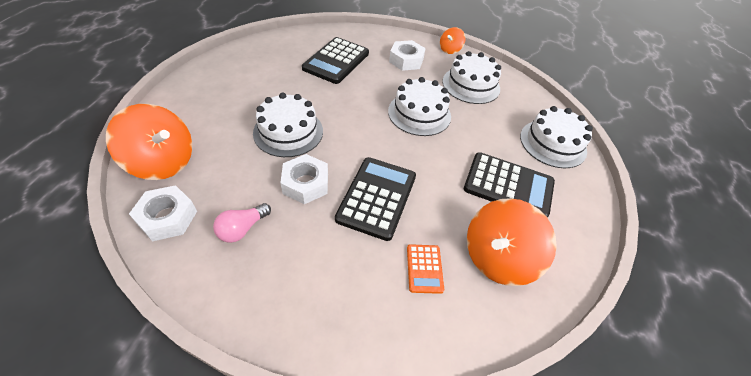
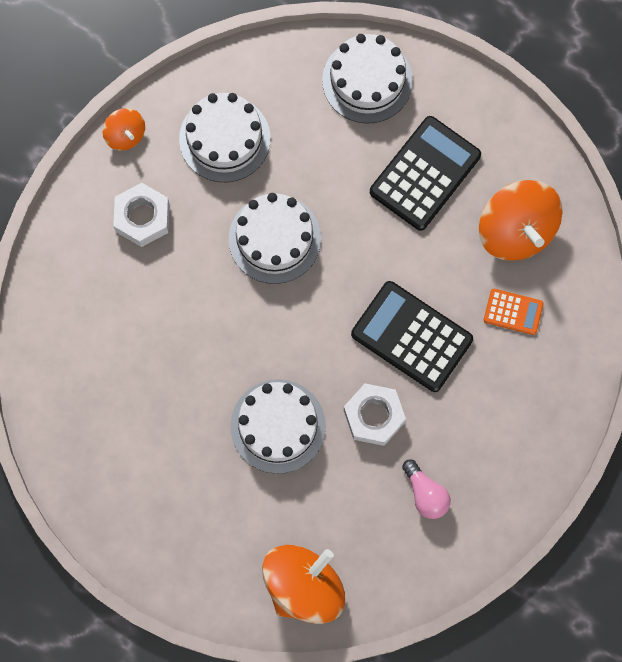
camera: 70 degrees left, 25 degrees up
(167, 217) = (394, 575): white nut -> none
(336, 61) = (124, 330): black calculator -> none

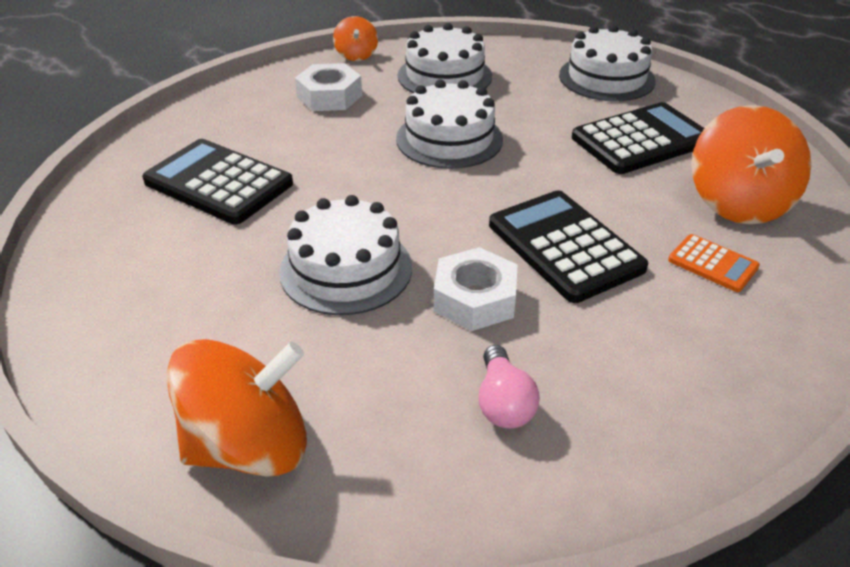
camera: 25 degrees right, 35 degrees down
(130, 376) = (218, 183): none -> black calculator

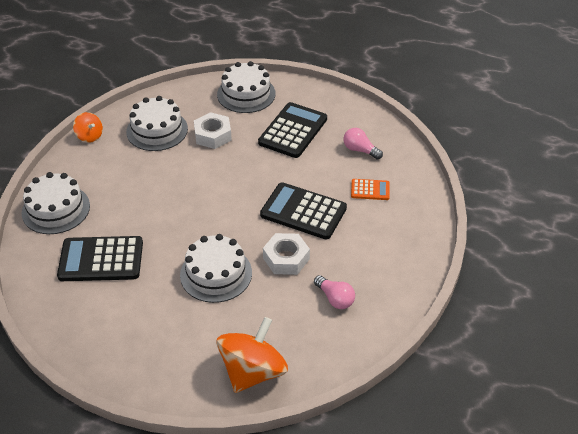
camera: 35 degrees left, 5 degrees up
(329, 96) = (104, 174): white nut -> white nut (213, 135)
(449, 139) = (198, 174): white cake -> white cake (56, 209)
(738, 202) = (360, 150): orange spinning top -> pink light bulb

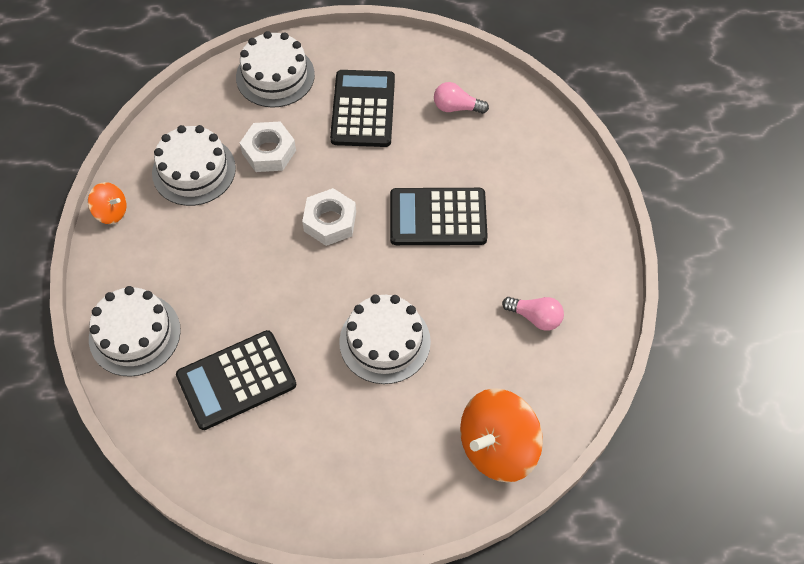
camera: 25 degrees left, 15 degrees up
(253, 371) = (497, 447): orange spinning top -> orange spinning top turned 135 degrees counterclockwise
(286, 258) = (453, 288): white nut -> white nut (330, 221)
(370, 190) = (497, 158): orange calculator -> none

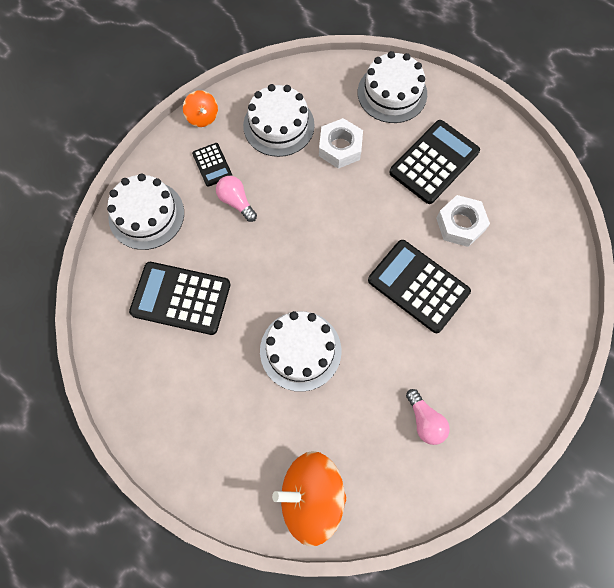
camera: 40 degrees right, 10 degrees up
(160, 247) = (212, 165): none -> black calculator
(330, 221) = (338, 231): white nut -> white nut (460, 224)
(456, 107) = (506, 210): pink light bulb -> pink light bulb (236, 202)

